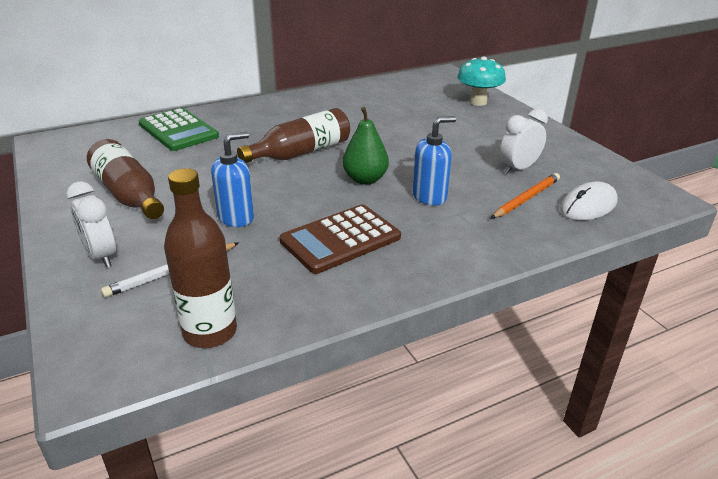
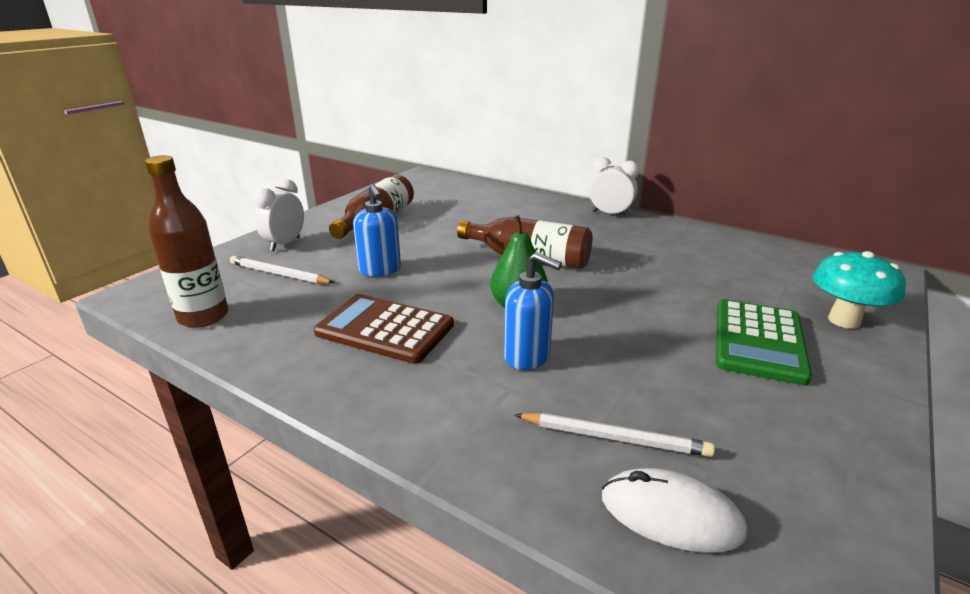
camera: 60 degrees right, 5 degrees down
(178, 130) = (497, 201): green calculator -> green calculator (759, 341)
(236, 217) = (380, 270): blue soap dispenser -> blue soap dispenser turned 45 degrees clockwise
(518, 168) = (694, 408): white clock -> white clock (610, 214)
(526, 198) = (614, 438): orange pencil -> white pencil

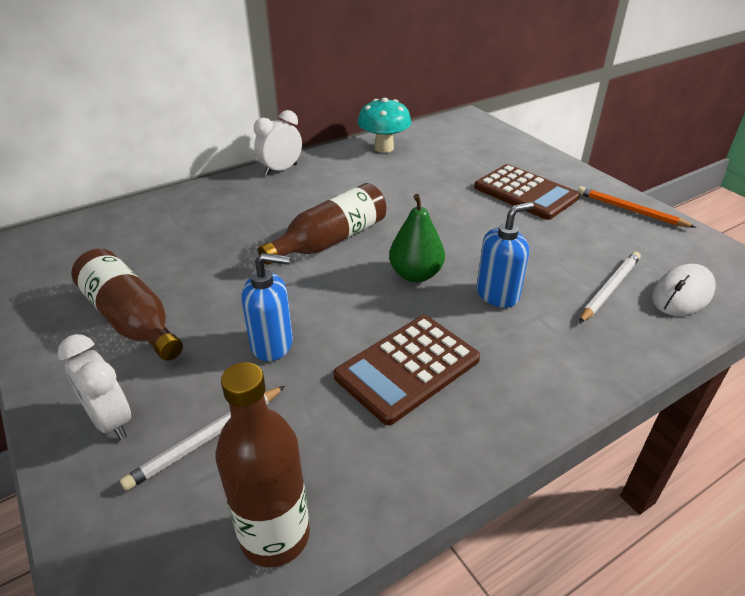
camera: 65 degrees left, 10 degrees up
(759, 341) = (525, 193): green calculator -> brown calculator
(844, 320) = (517, 156): turquoise mushroom -> turquoise mushroom (384, 148)
(846, 439) = (630, 210): none -> orange pencil

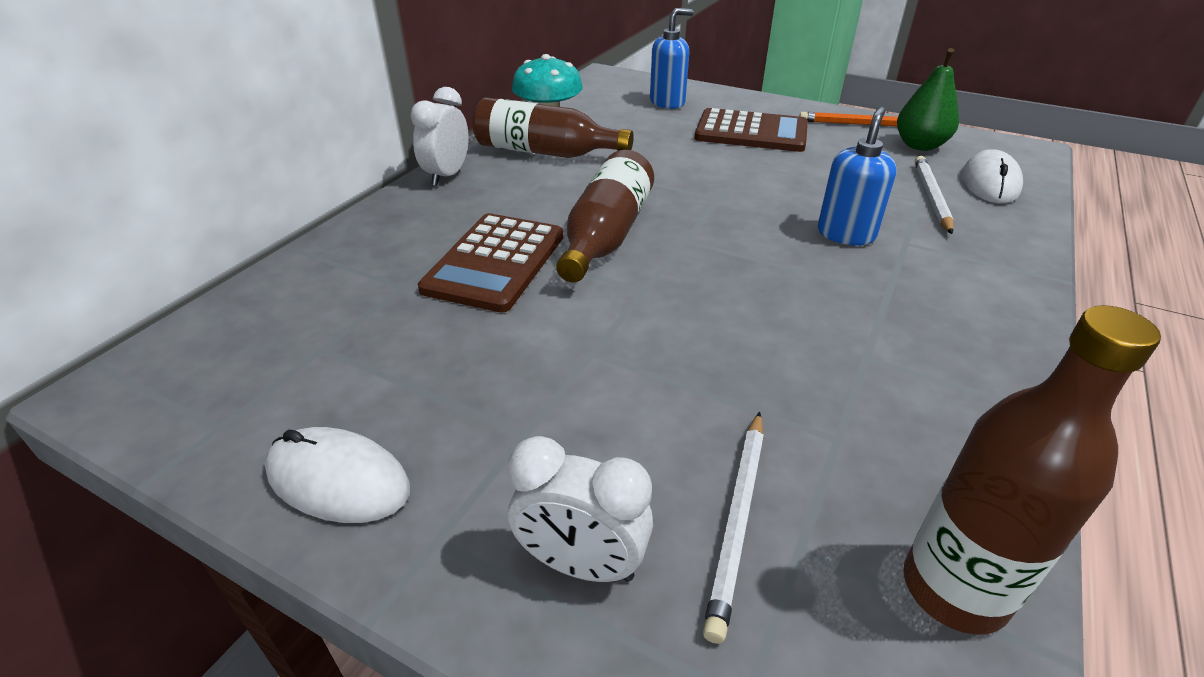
camera: 30 degrees left, 0 degrees up
(56, 328) = (338, 480): none -> white mouse
(131, 319) = (449, 419): brown bottle -> brown bottle (545, 152)
(272, 344) = (679, 373): blue soap dispenser -> blue soap dispenser (667, 102)
(407, 368) = (854, 338): brown calculator -> brown calculator (495, 262)
(415, 274) = (743, 241): green pear -> green pear (919, 145)

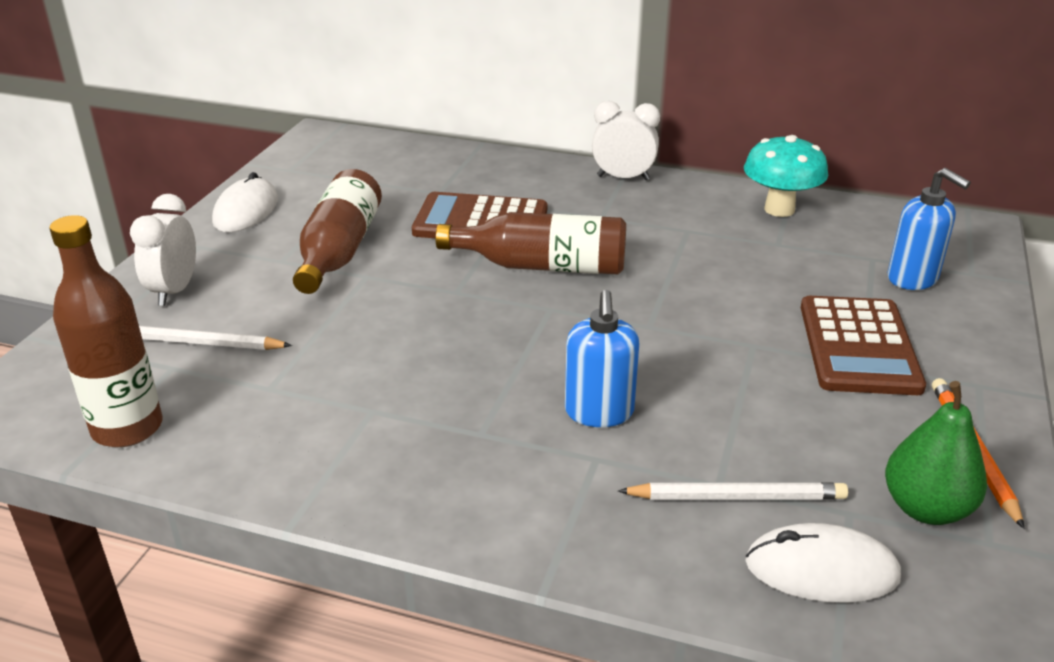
camera: 80 degrees right, 5 degrees down
(545, 152) = (703, 216): brown bottle -> brown bottle (339, 251)
(846, 234) = (599, 412): blue soap dispenser -> blue soap dispenser turned 75 degrees clockwise

